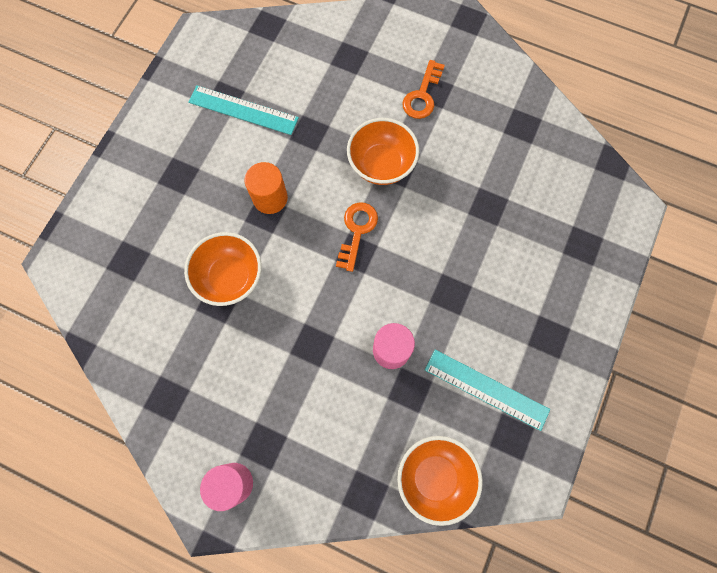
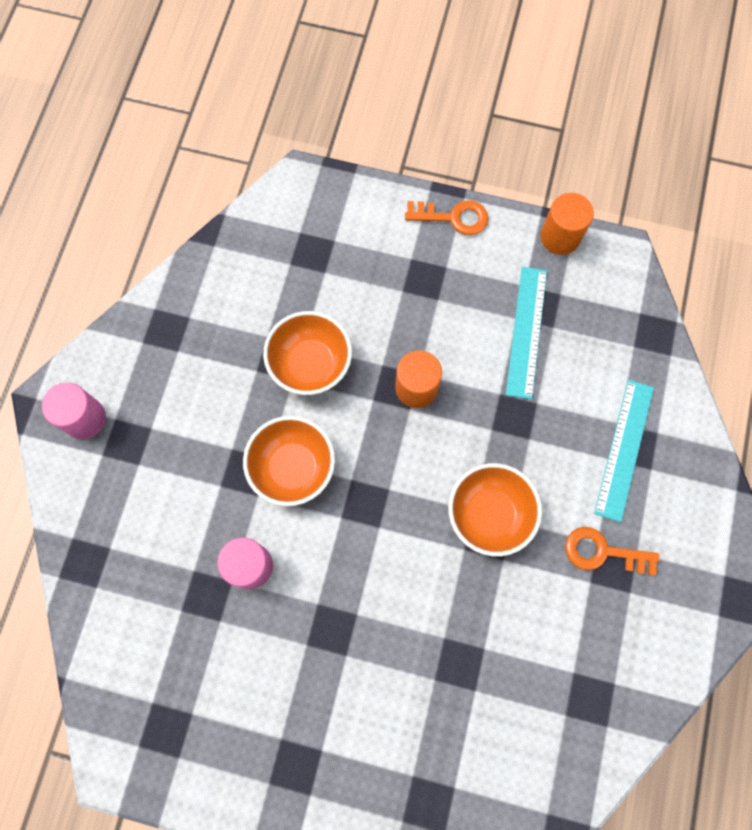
camera: 80 degrees right, 0 degrees up
(171, 70) = (560, 237): none -> orange cylinder
(357, 231) = (393, 499): orange key -> orange key (453, 217)
(435, 477) = (110, 640): orange bowl -> orange bowl (293, 468)
(486, 389) = (218, 690): turquoise ruler -> turquoise ruler (624, 449)

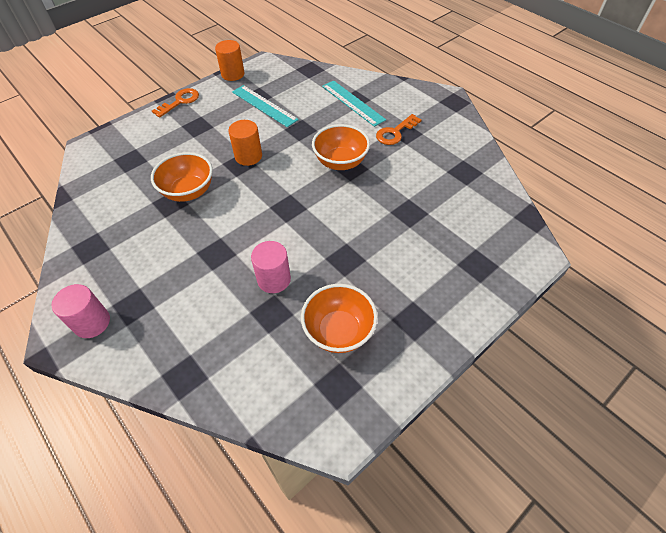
camera: 55 degrees left, 20 degrees down
(293, 468) = (237, 229): orange bowl -> orange bowl (339, 331)

